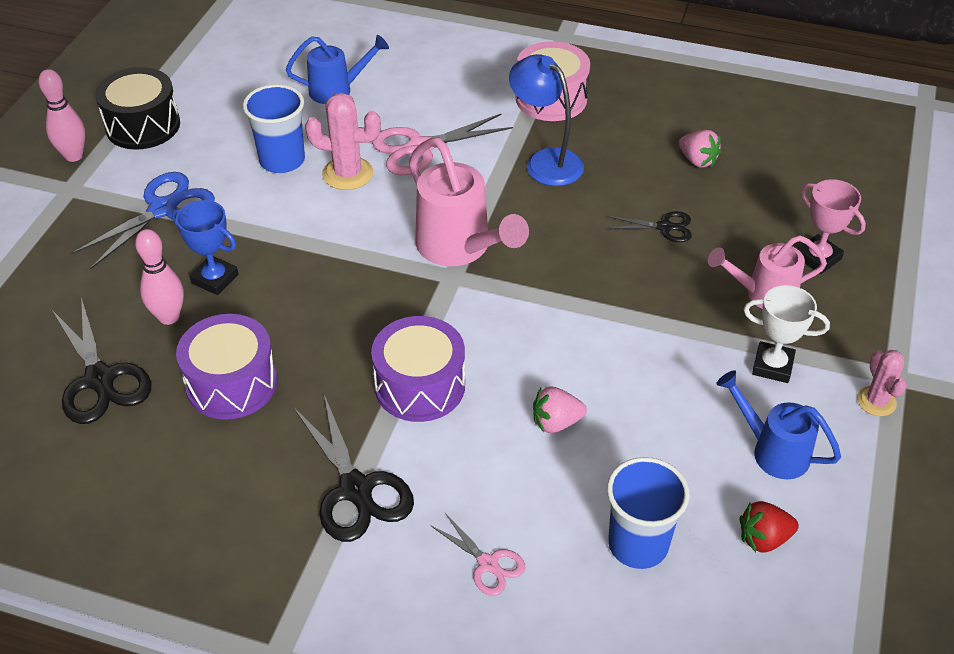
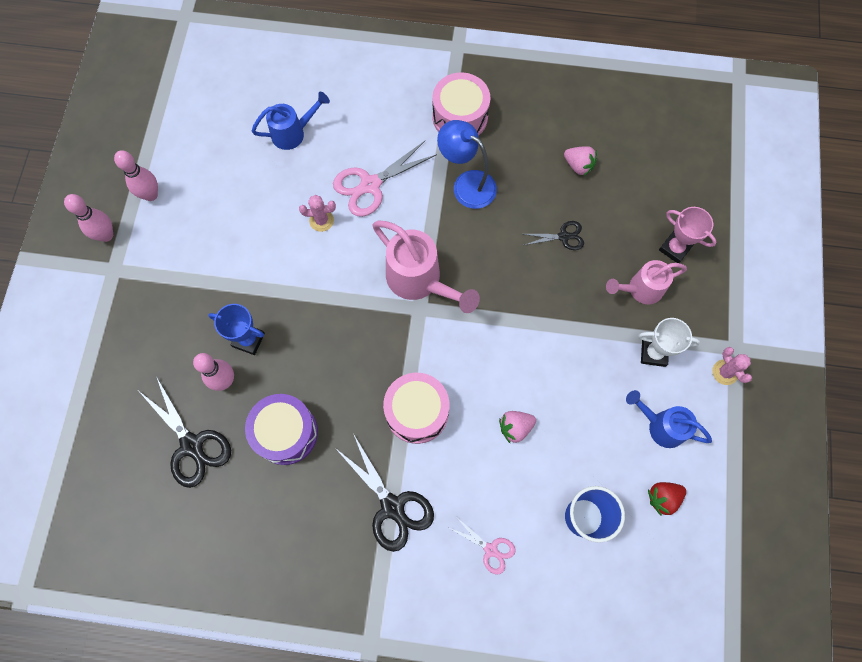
camera: 10 degrees left, 25 degrees up
(143, 125) = (151, 195): black drum -> pink bowling pin
(163, 209) = (191, 278): blue scissors -> none
(282, 160) = (268, 214): blue cup -> none
(347, 174) = (321, 220): pink cactus -> pink cactus, size x0.64
(420, 386) = (417, 412): purple drum -> pink drum

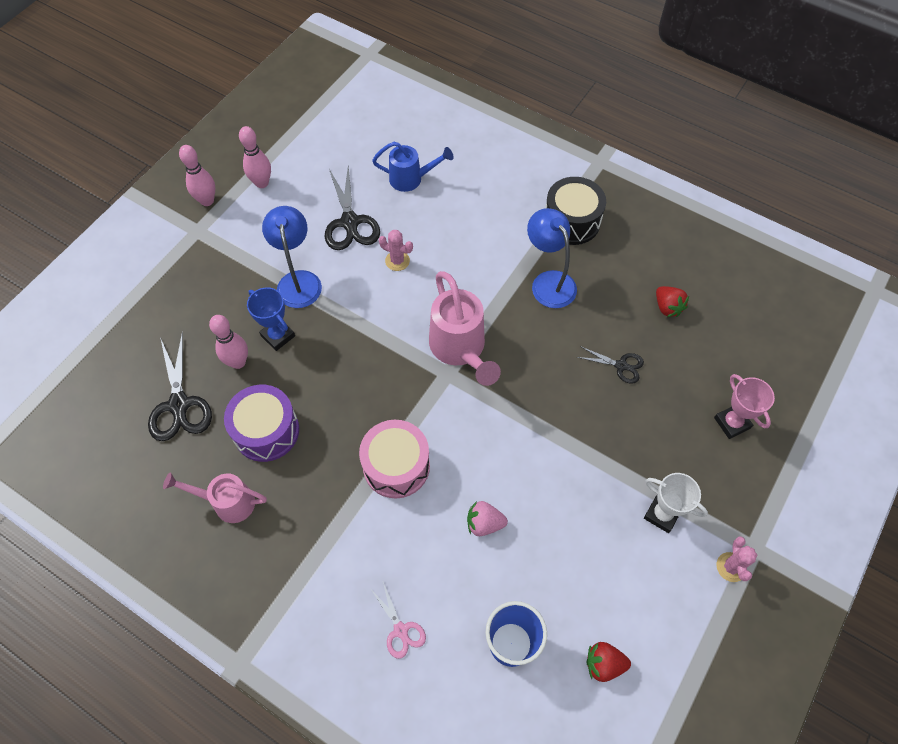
camera: 25 degrees right, 10 degrees down
(239, 278) = (298, 281): none -> blue lamp
(370, 185) = (457, 248): pink scissors -> none
(393, 507) = (328, 543): black scissors -> black scissors (350, 222)
(460, 117) = (571, 221): pink drum -> black drum
(578, 166) = (667, 307): pink strawberry -> red strawberry
(640, 289) = (677, 447): pink watering can -> pink watering can (227, 502)
(661, 426) = (636, 590): blue watering can -> none

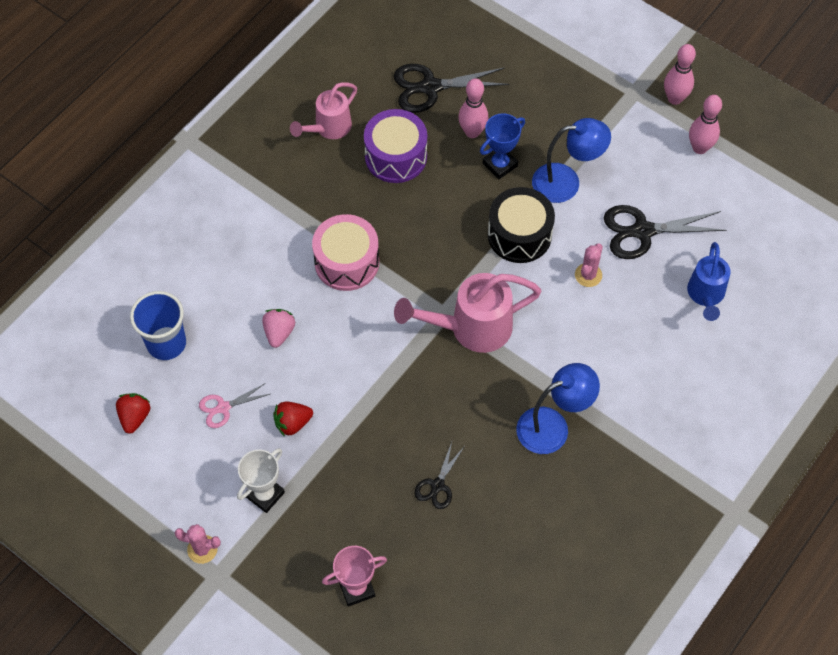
camera: 95 degrees right, 0 degrees up
(227, 502) = (328, 128): pink watering can -> pink watering can turned 150 degrees counterclockwise
(401, 630) = (193, 258): pink scissors -> pink scissors (223, 408)
(571, 221) = (639, 463): black drum -> black drum (519, 235)
(667, 307) = (510, 550): red strawberry -> red strawberry (292, 423)

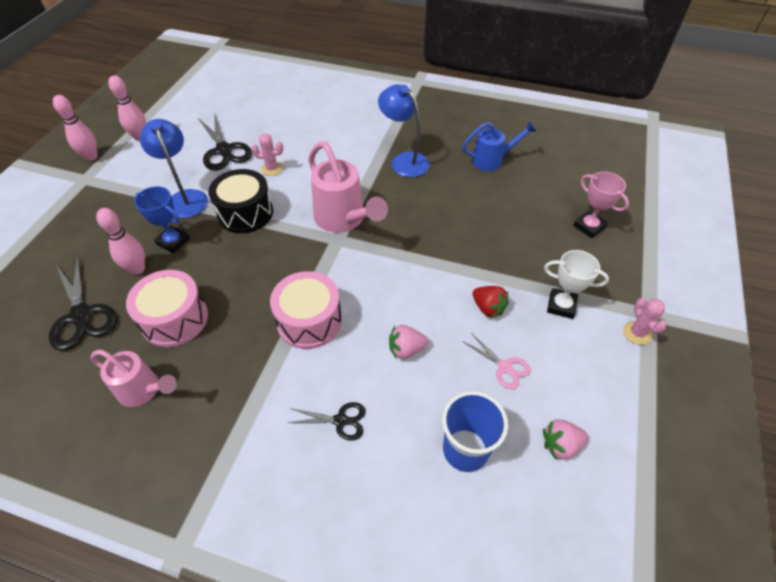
camera: 110 degrees left, 10 degrees down
(135, 417) = (560, 445): red strawberry -> pink strawberry
(396, 156) = (175, 319): purple drum -> pink drum
(437, 485) = (484, 205): black scissors -> black scissors (341, 420)
(705, 295) = (270, 114): blue watering can -> blue watering can (492, 160)

